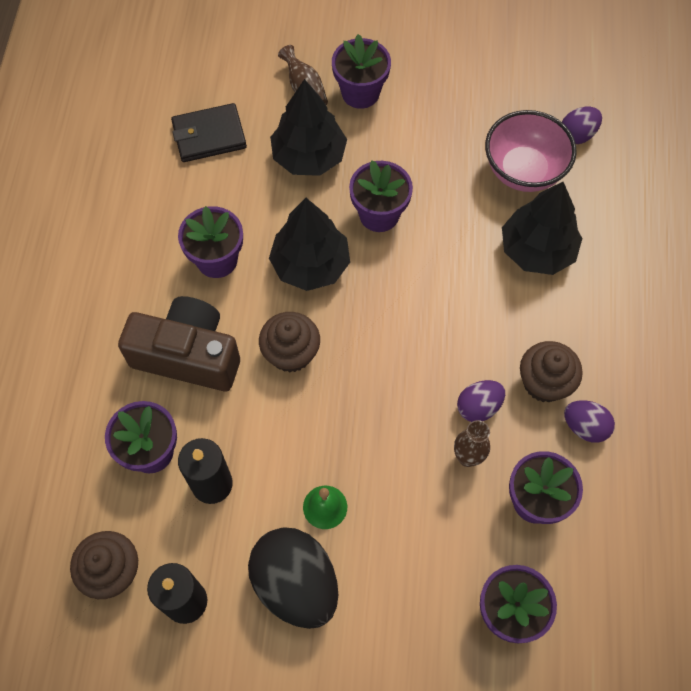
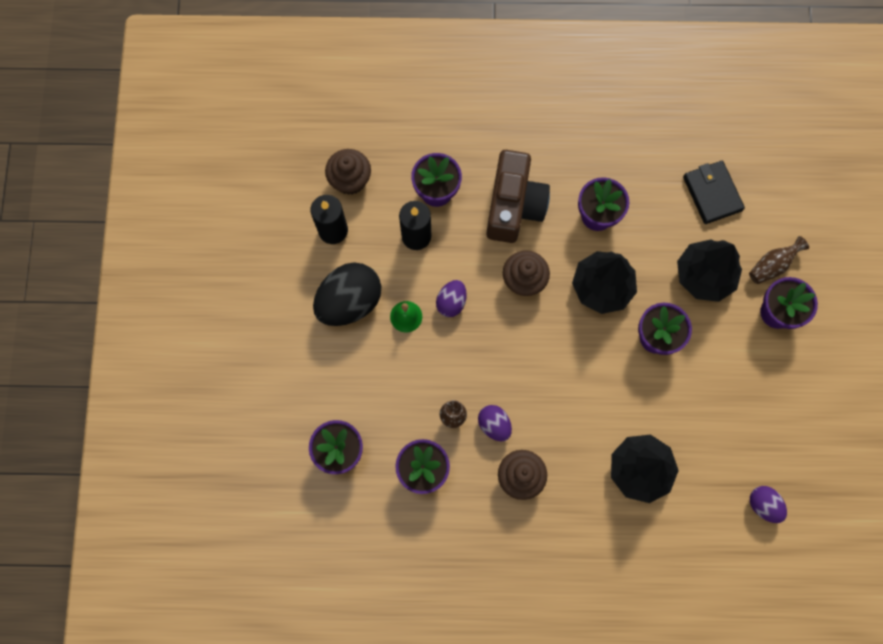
camera: 85 degrees right, 10 degrees up
(523, 171) = (717, 457): pink bowl -> none
(585, 427) = (486, 508): purple egg -> purple egg (451, 302)

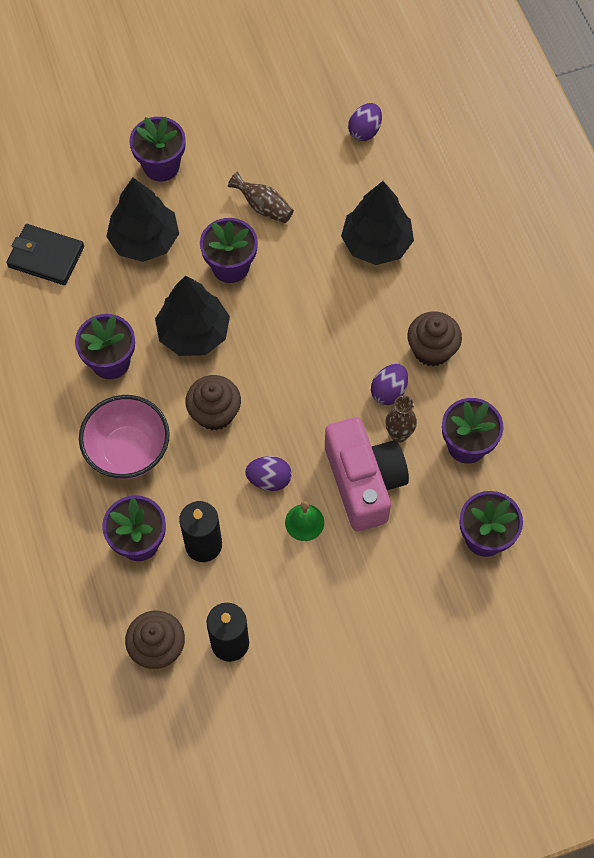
camera: 110 degrees left, 10 degrees down
(349, 302) = (311, 590): black egg -> none
(422, 374) = (364, 482): none -> pink camera
(513, 205) = (128, 451): brown camera -> pink bowl
(712, 193) = (46, 257): black wallet -> black wallet turned 60 degrees clockwise
(772, 265) = (110, 182): brown vase -> brown vase (263, 207)

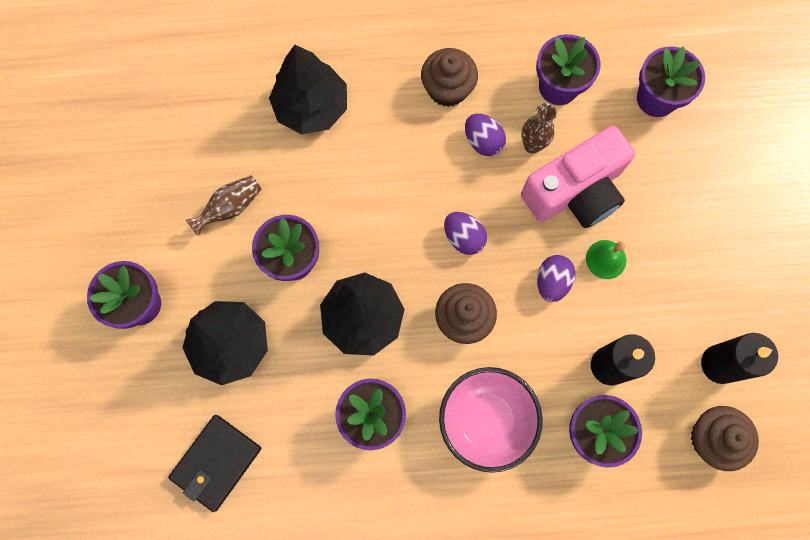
camera: 75 degrees left, 10 degrees up
(364, 131) = (171, 82): purple egg -> purple egg (463, 238)
(364, 482) = (575, 191): pink camera -> pink camera turned 150 degrees clockwise

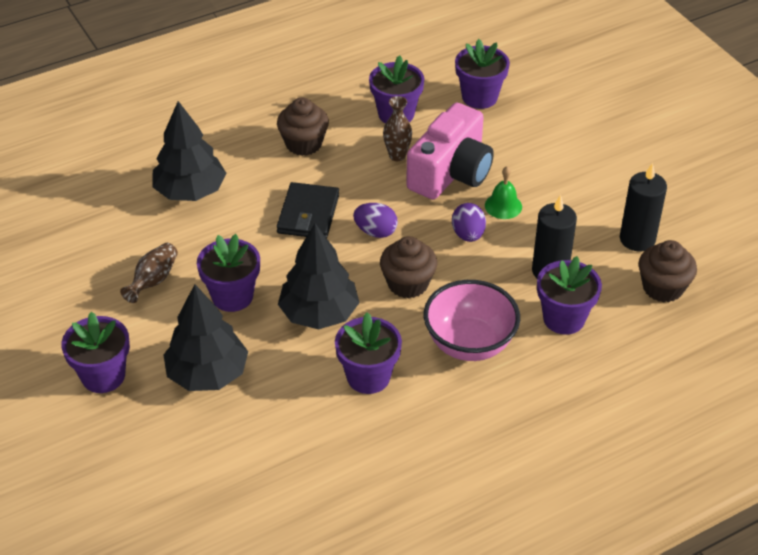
camera: 25 degrees left, 30 degrees down
(216, 462) = (241, 462): black wallet -> black wallet (308, 214)
(483, 141) = (354, 166): purple egg -> none

